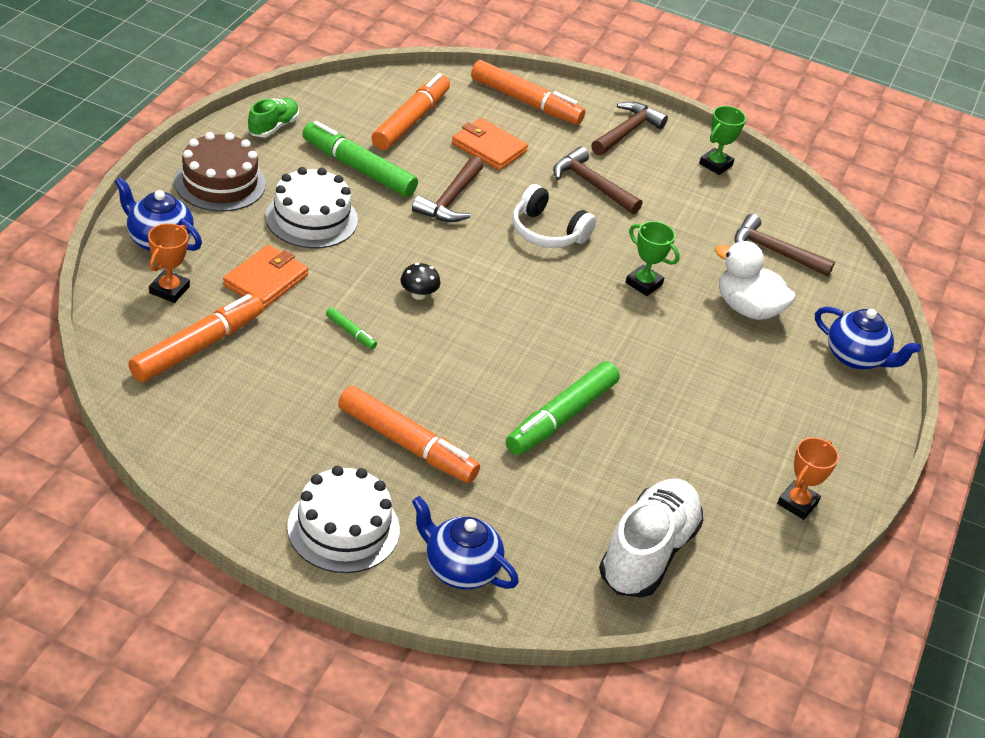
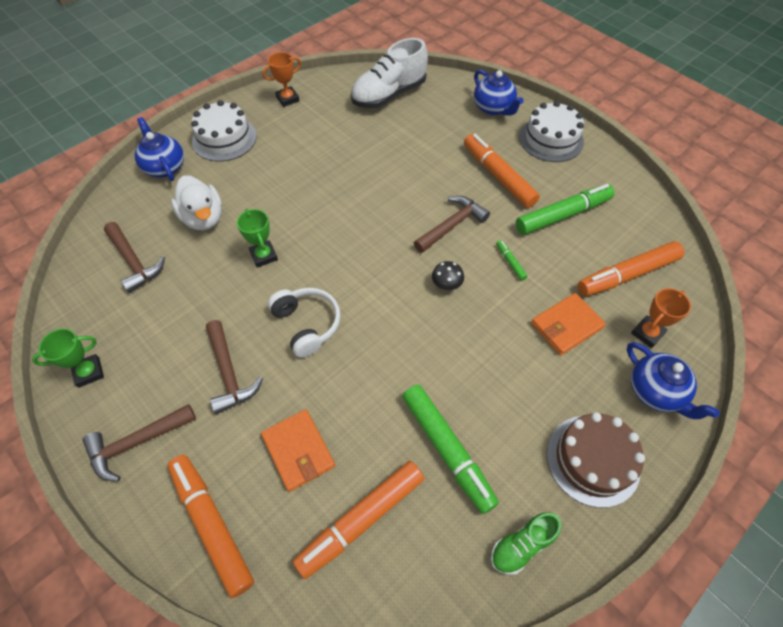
camera: 150 degrees left, 15 degrees up
(311, 218) = (512, 388): white cake -> white cake (224, 138)
(450, 200) = (374, 383): brown hammer -> brown hammer (452, 225)
(561, 417) = (392, 171): green marker -> green marker (562, 215)

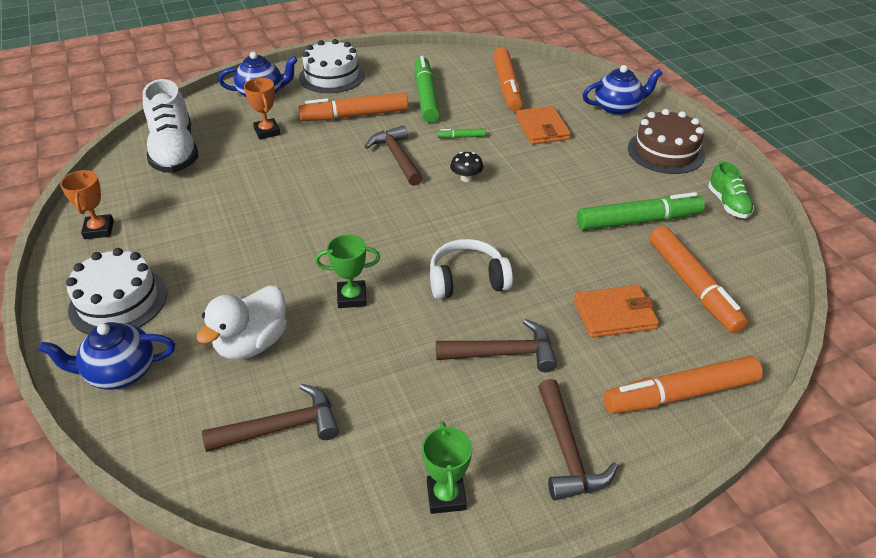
camera: 70 degrees left, 15 degrees down
(203, 218) = (252, 343): white duck -> white duck turned 135 degrees clockwise
(647, 333) = (566, 95): orange trophy -> orange trophy (267, 132)

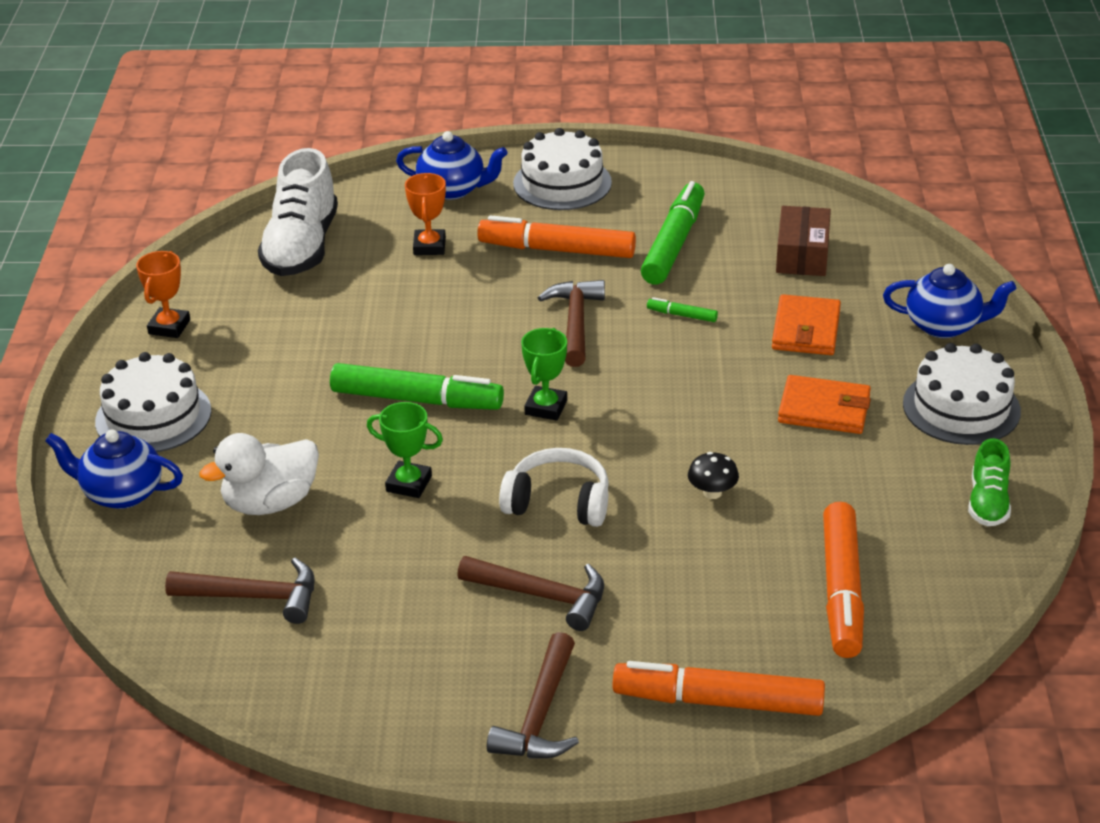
camera: 25 degrees right, 5 degrees down
(446, 496) = (381, 713): green trophy -> green trophy (546, 407)
(466, 178) = (648, 374): black mushroom -> black mushroom (712, 492)
(507, 87) = (802, 255): orange marker -> brown box
(614, 314) = (710, 593): orange wallet -> orange wallet (824, 409)
(638, 221) = (838, 490): green marker -> green marker (417, 399)
(665, 152) = (961, 407): brown cake -> white cake

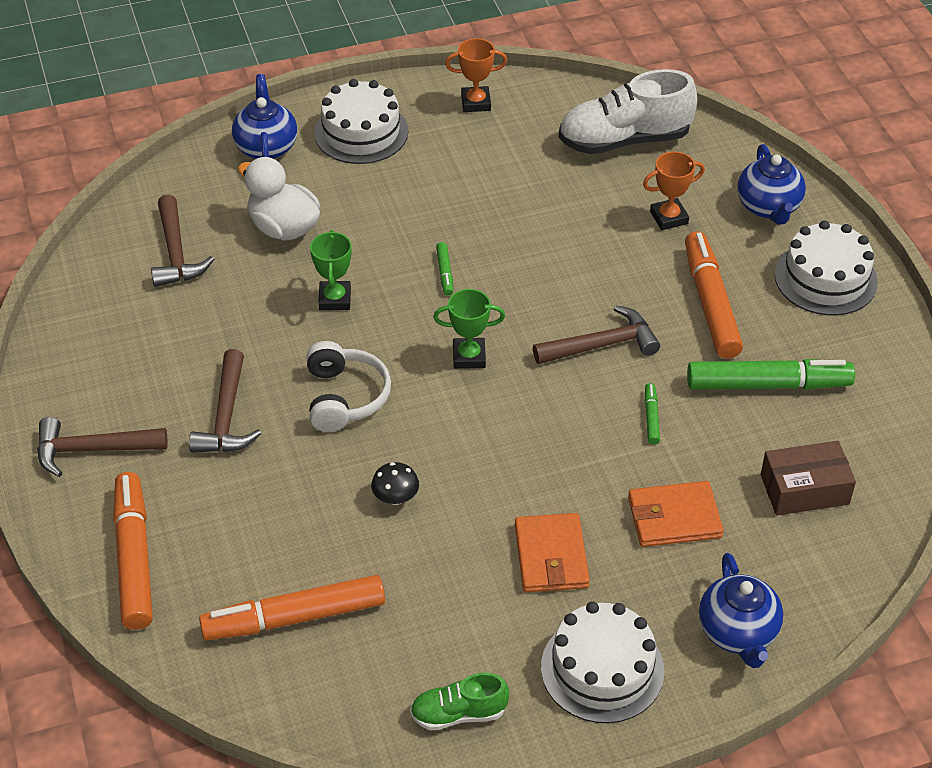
camera: 70 degrees right, 10 degrees up
(417, 399) = (445, 273): green marker -> green marker, size x0.43

